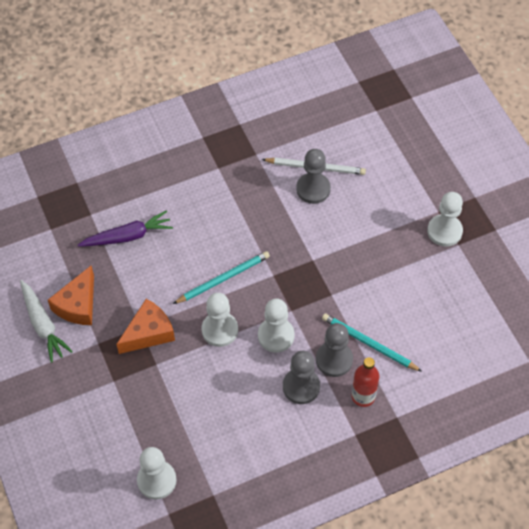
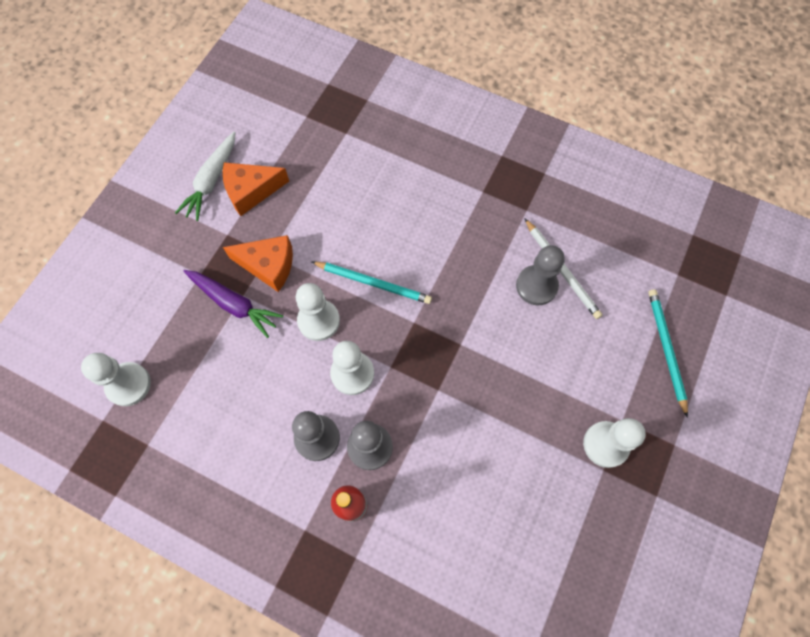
camera: 50 degrees right, 10 degrees up
(128, 236) = (349, 176): purple carrot -> purple carrot (234, 304)
(369, 343) = (414, 466): turquoise pencil -> turquoise pencil (666, 349)

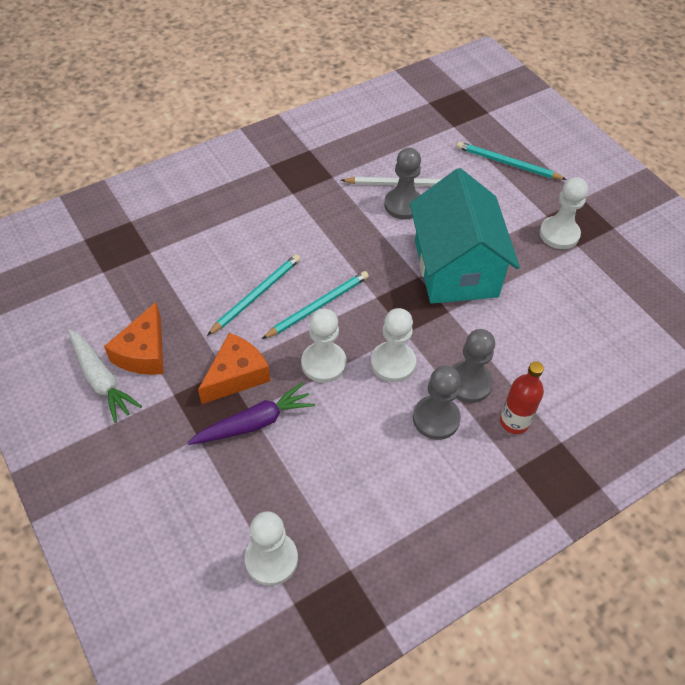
camera: 60 degrees left, 15 degrees down
(354, 232) = (256, 295): none -> turquoise pencil
(492, 370) = (455, 268): none -> turquoise house

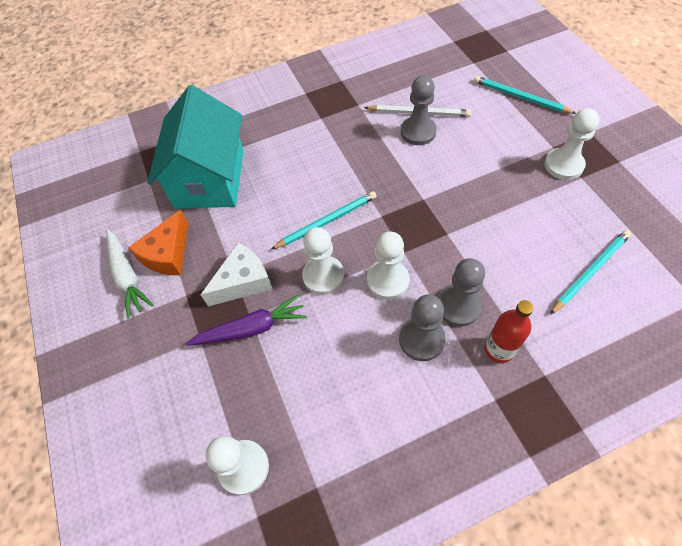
camera: 15 degrees right, 5 degrees up
(236, 376) = (243, 282): orange cheese -> white cheese
(256, 295) = (274, 208): turquoise pencil -> turquoise pencil (590, 271)
(455, 268) = (459, 193): turquoise house -> turquoise house (210, 178)

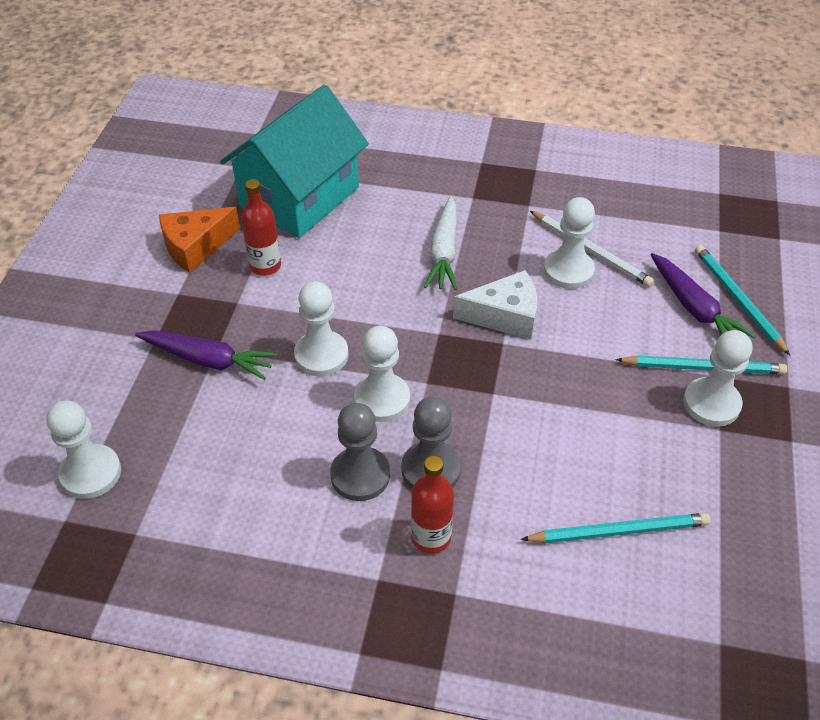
camera: 30 degrees right, 10 degrees down
(127, 276) = (142, 245): white carrot -> white carrot (444, 252)
(230, 238) = (265, 266): none -> red bottle
(243, 282) = (240, 313): white cheese -> white cheese (504, 316)
(327, 221) = (376, 305): turquoise pencil -> turquoise pencil (703, 368)
(418, 132) = (568, 271): grey pawn -> white pawn
(504, 115) = (694, 308): none -> purple carrot

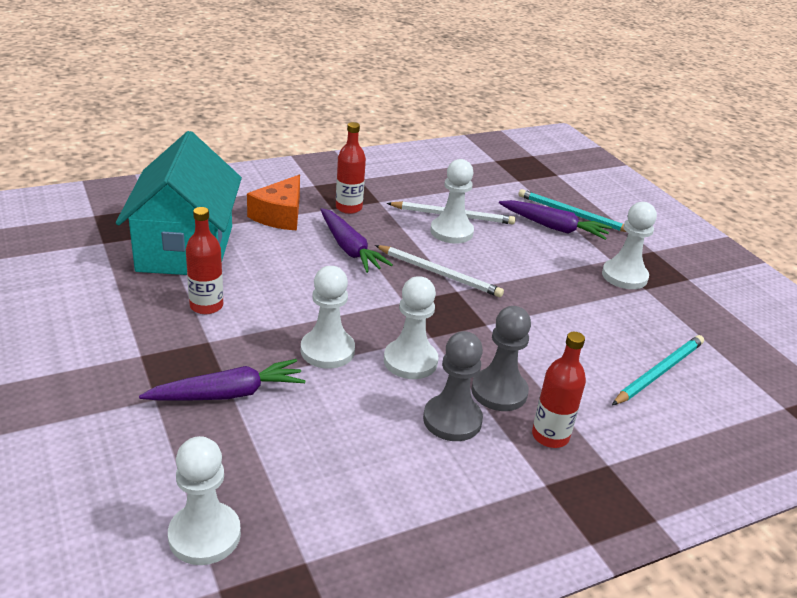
camera: 40 degrees left, 15 degrees down
(196, 246) = (121, 314): orange cheese -> orange cheese (280, 215)
(444, 252) = (349, 248): white carrot -> purple carrot
(489, 202) = (348, 208): none -> red bottle
(504, 316) = (439, 273): white cheese -> white pencil
(703, 368) = (597, 258): turquoise pencil -> none

